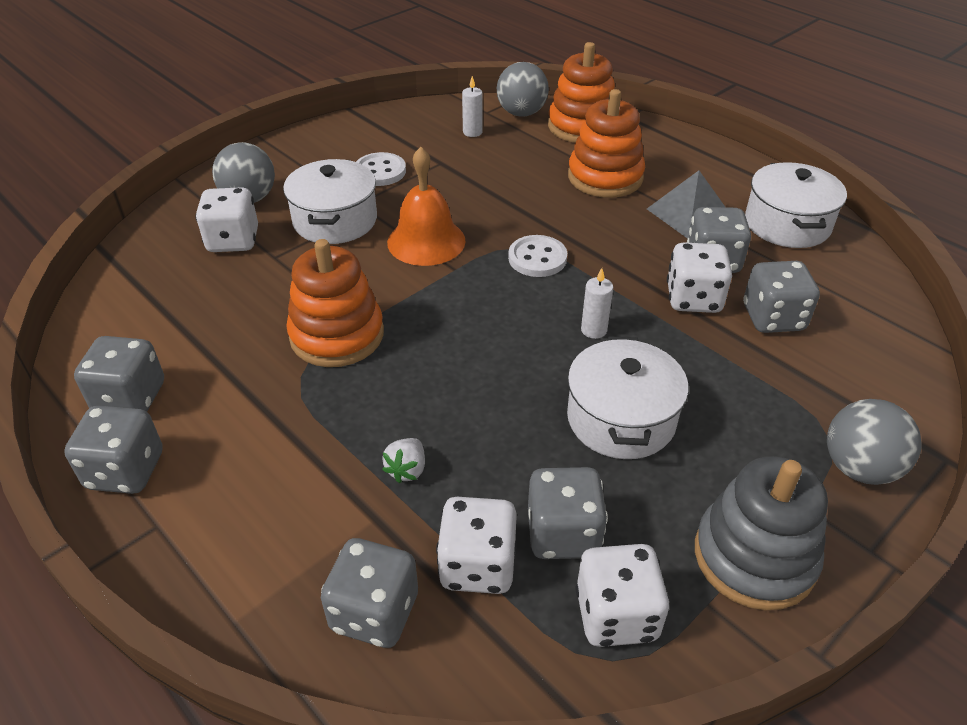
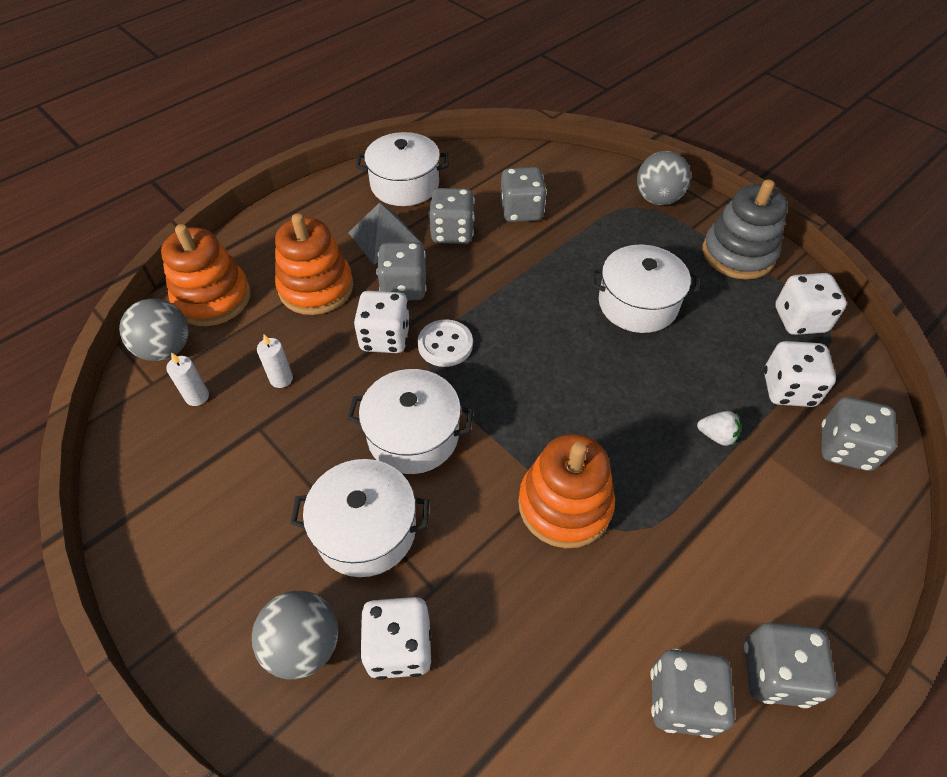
camera: 90 degrees left, 10 degrees up
(380, 171) = (266, 490): white button -> none
(426, 241) = (413, 435): orange bell -> white pot
(563, 534) = (748, 342): grey dice -> grey dice (404, 288)
(594, 330) = (542, 312): white candle -> white candle (281, 379)
(693, 299) = (501, 250): white dice -> white dice (385, 338)

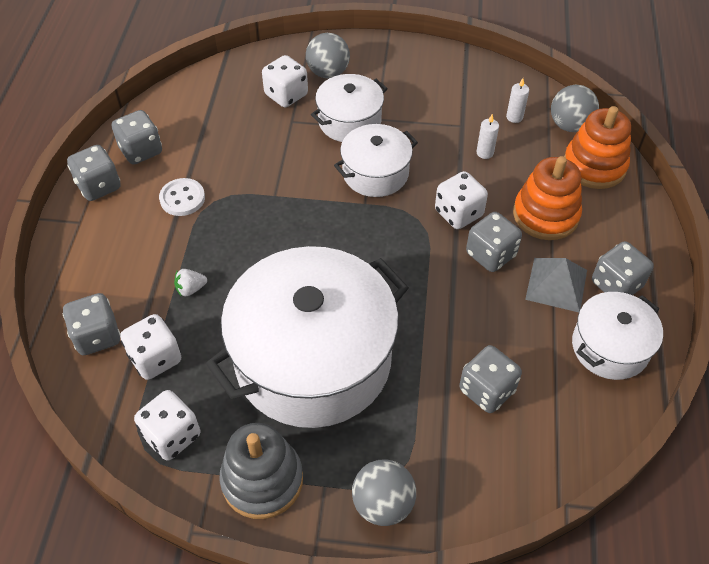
camera: 140 degrees right, 0 degrees up
(445, 345) = (416, 234): white button -> white button (182, 198)
(452, 233) = (514, 326): grey dice -> grey dice (616, 285)
(564, 505) = (257, 192): orange stacking toy -> none
(637, 304) = (313, 359): white pot -> white pot, size x2.00

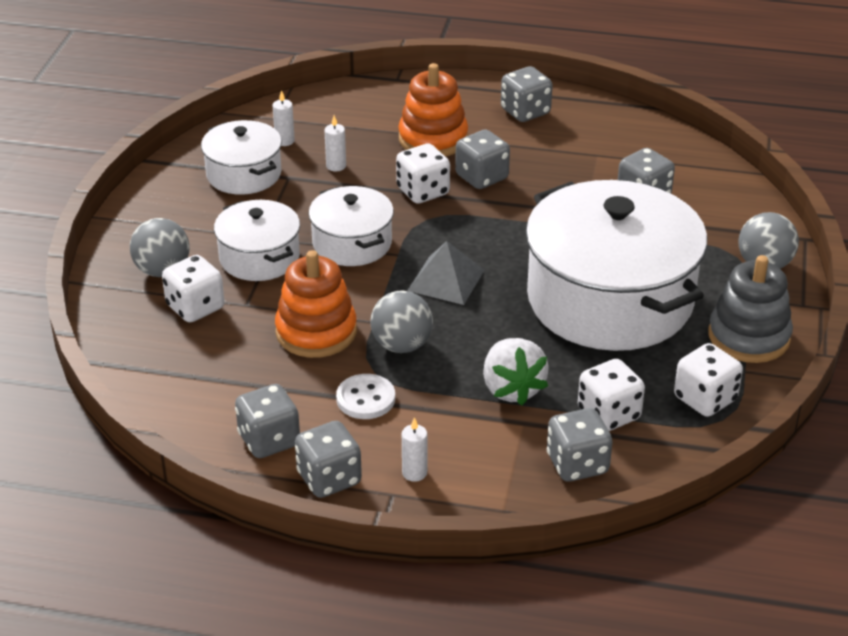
camera: 85 degrees left, 15 degrees down
(99, 233) = (414, 473): none -> white candle
(191, 289) = (512, 389): white strawberry -> white strawberry, size x1.97
(556, 284) = (522, 144): grey pyramid -> grey pyramid (446, 280)
(569, 125) = (307, 108): grey ball -> grey ball (401, 345)
(594, 166) = (370, 102): orange stacking toy -> orange stacking toy (316, 332)
(610, 347) = (595, 125): white pot -> white pot (244, 174)

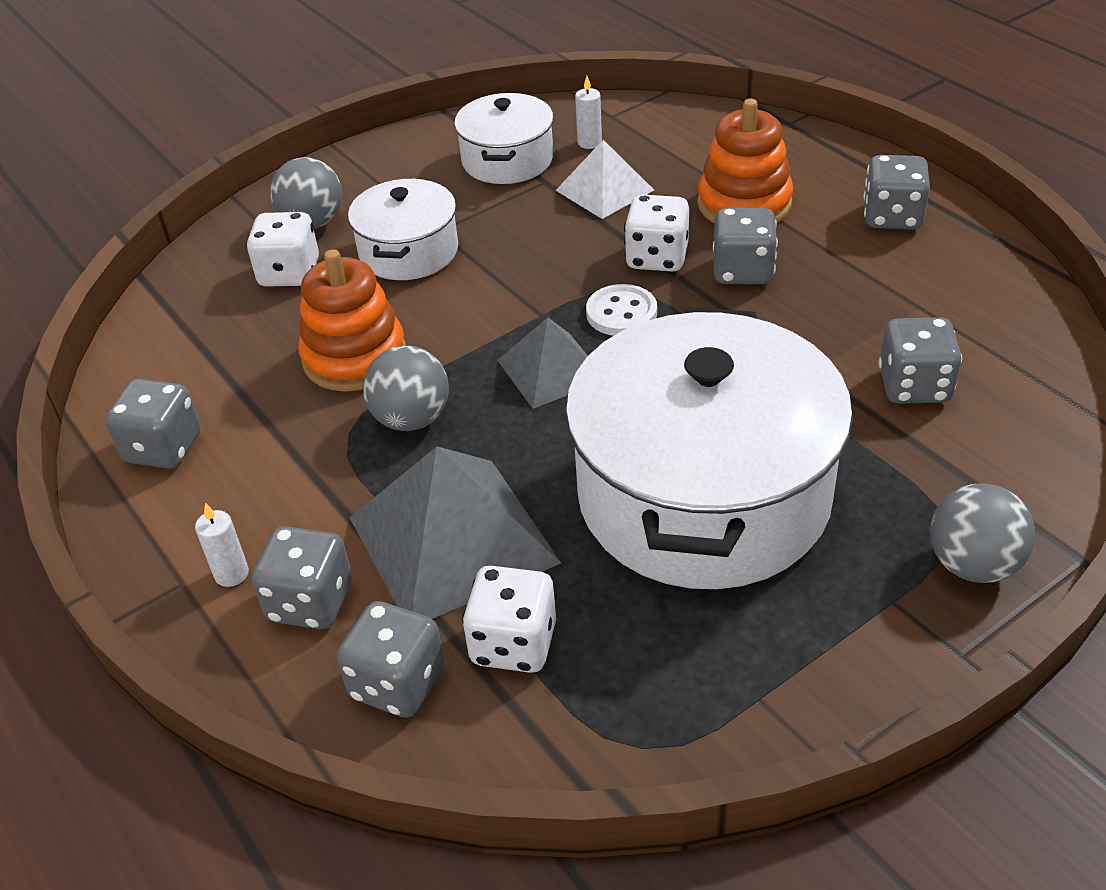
camera: 45 degrees right, 5 degrees up
(329, 478) = (154, 525): grey dice -> grey dice (310, 602)
(336, 166) = (605, 190): white candle -> white pyramid
(352, 243) = (512, 280): white pot -> none
(365, 399) = (300, 458): white button -> white button (621, 313)
(512, 389) = (452, 539): white strawberry -> grey pyramid
(705, 399) = (655, 703): white dice -> none
(749, 337) = (823, 653): grey stacking toy -> none

